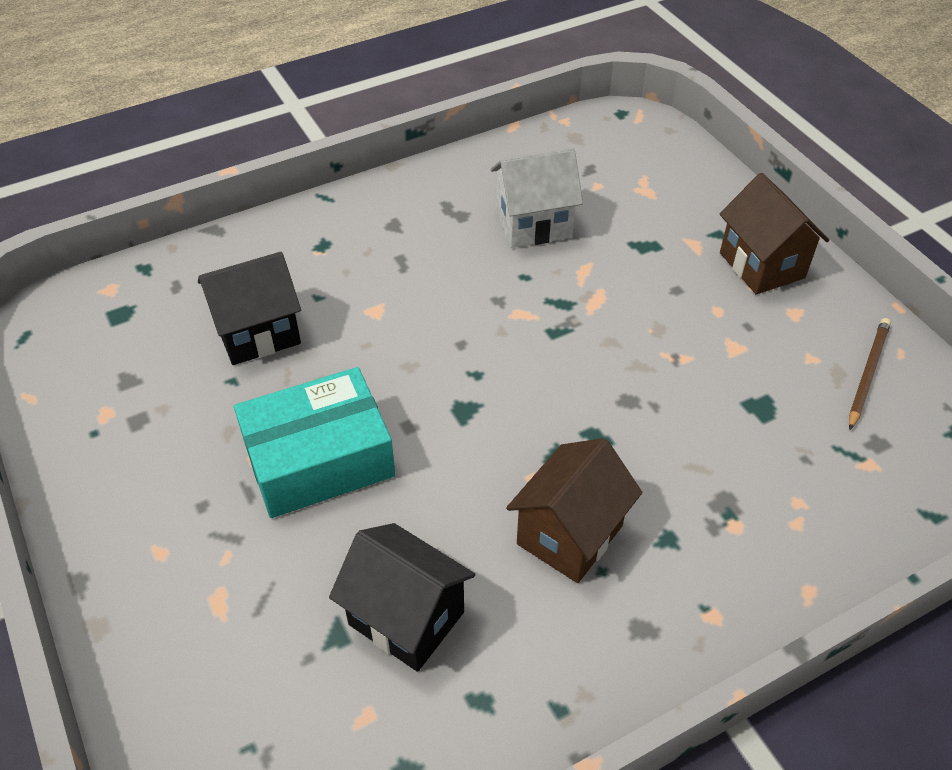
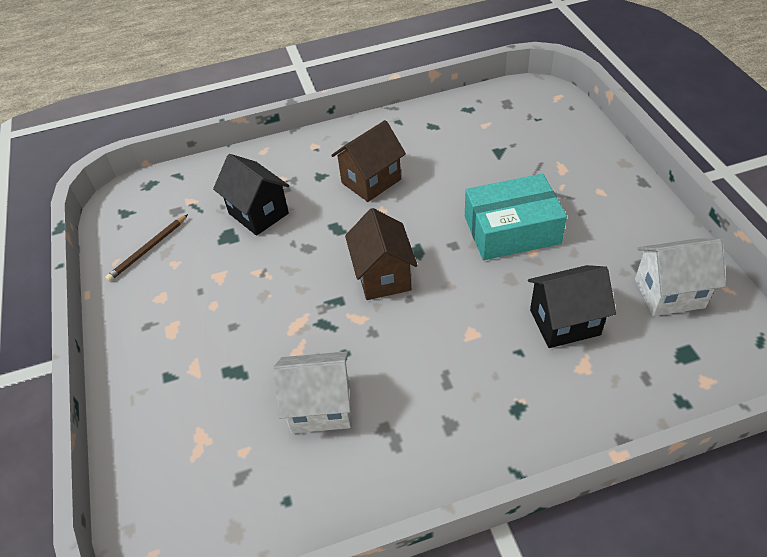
camera: 165 degrees left, 0 degrees up
(111, 383) = (669, 293): none -> white house
(406, 618) = (463, 154): black house -> black house (258, 213)
(762, 265) = (155, 340): brown house -> brown house (383, 276)

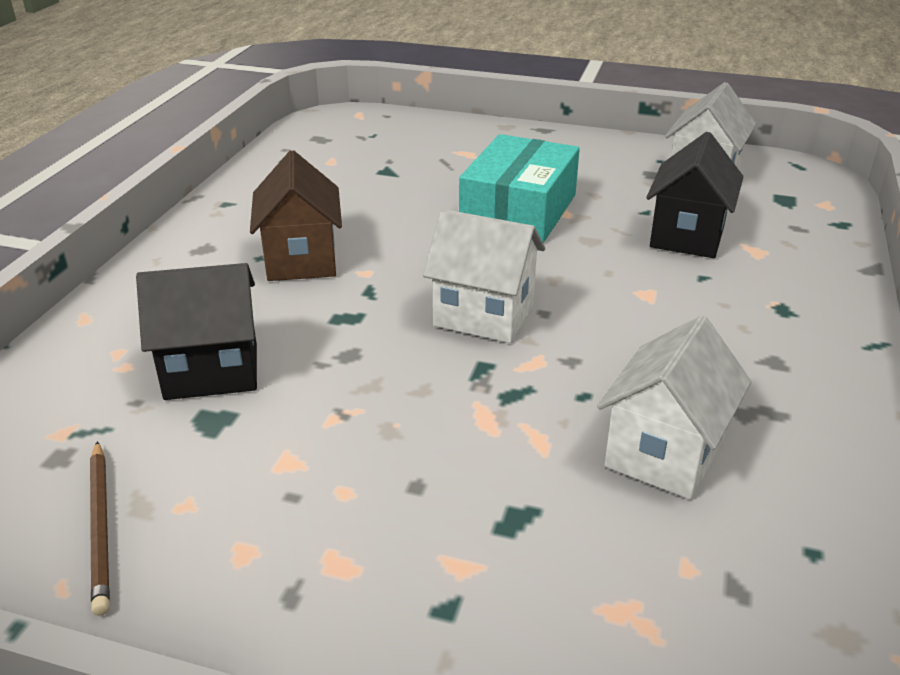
camera: 60 degrees left, 15 degrees down
(383, 276) = (484, 315): brown house -> white house

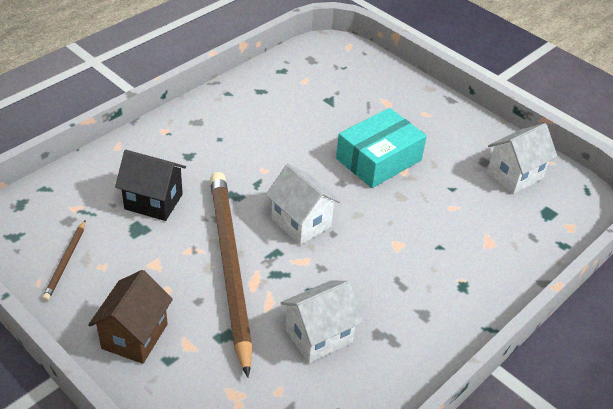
camera: 25 degrees right, 10 degrees up
(301, 260) = (238, 149): brown house -> brown house (134, 336)
(427, 414) = (229, 267): none -> brown pencil
(687, 236) = (458, 216): black house -> none

